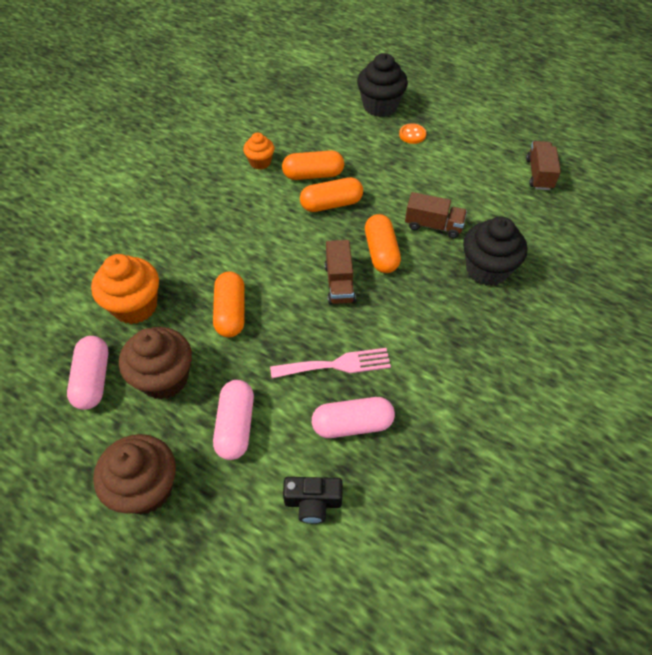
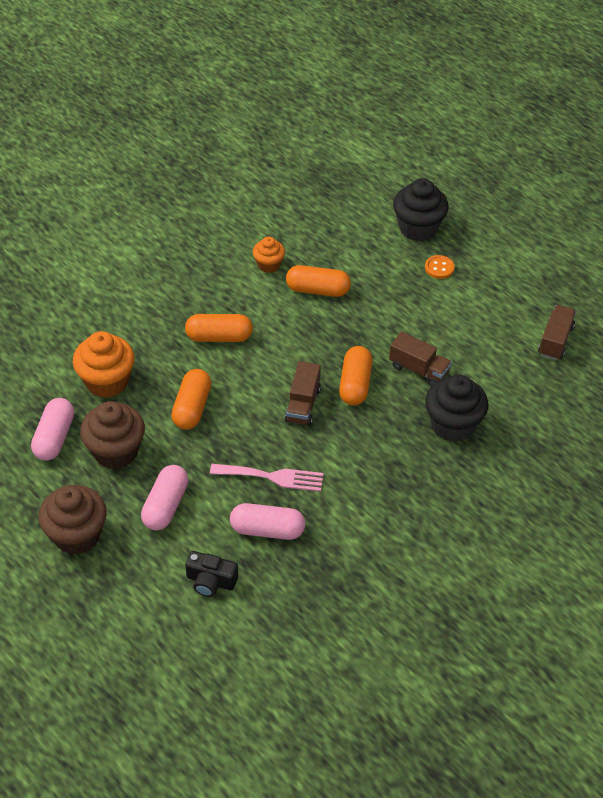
camera: 15 degrees right, 5 degrees down
(331, 204) = (324, 325): orange capsule -> orange capsule (219, 337)

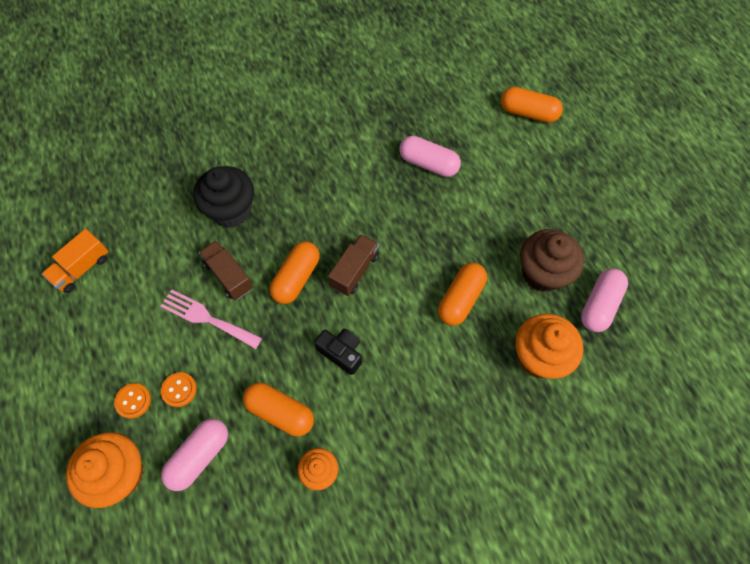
camera: 160 degrees left, 15 degrees up
(77, 535) = (587, 203): brown cupcake -> none
(166, 506) = (507, 207): pink capsule -> pink capsule (199, 456)
(211, 581) = (485, 137): black camera -> black camera (341, 353)
(219, 337) = (409, 379): orange capsule -> orange capsule (528, 113)
(272, 477) = (408, 207): pink fork -> pink fork (207, 318)
(407, 283) = (179, 390): none -> orange button
(418, 228) = (120, 474): black cupcake -> orange cupcake
(555, 340) = (82, 268): brown truck -> orange truck

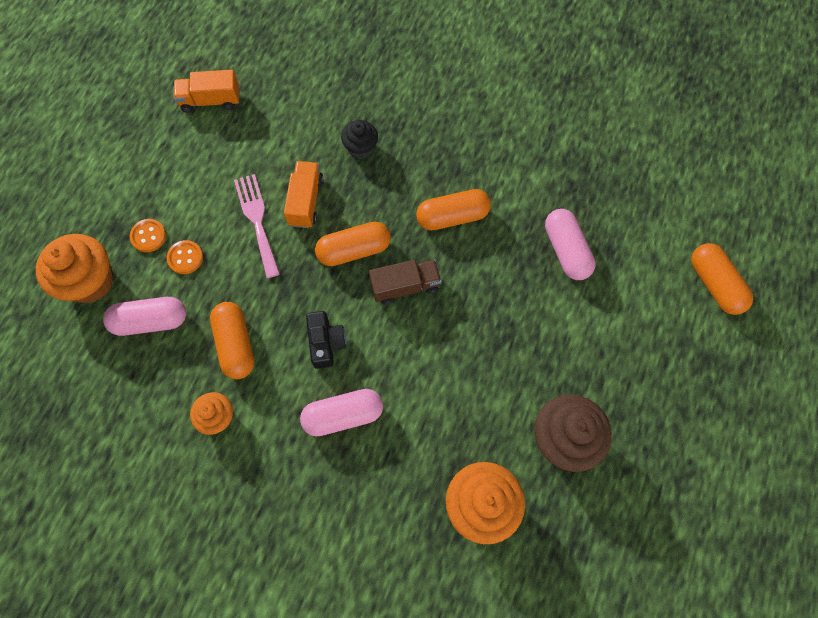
camera: 45 degrees right, 5 degrees up
(229, 276) = (306, 201): brown truck -> orange truck
(231, 210) = (361, 148): black cupcake -> black cupcake, size x0.57
(460, 299) = (466, 392): orange capsule -> orange capsule (452, 216)
(599, 305) = (584, 515): pink capsule -> pink capsule (343, 415)

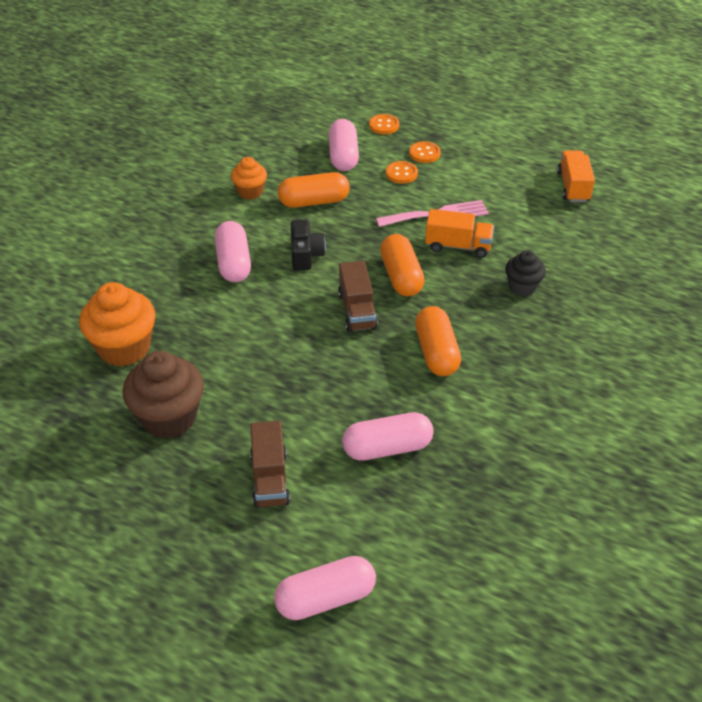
camera: 95 degrees right, 25 degrees down
(90, 281) = (384, 125): orange cupcake -> orange button
(326, 343) = (305, 255): black camera -> black camera turned 90 degrees counterclockwise
(614, 339) = (270, 478): none -> brown truck
(714, 284) = (325, 598): orange capsule -> pink capsule

